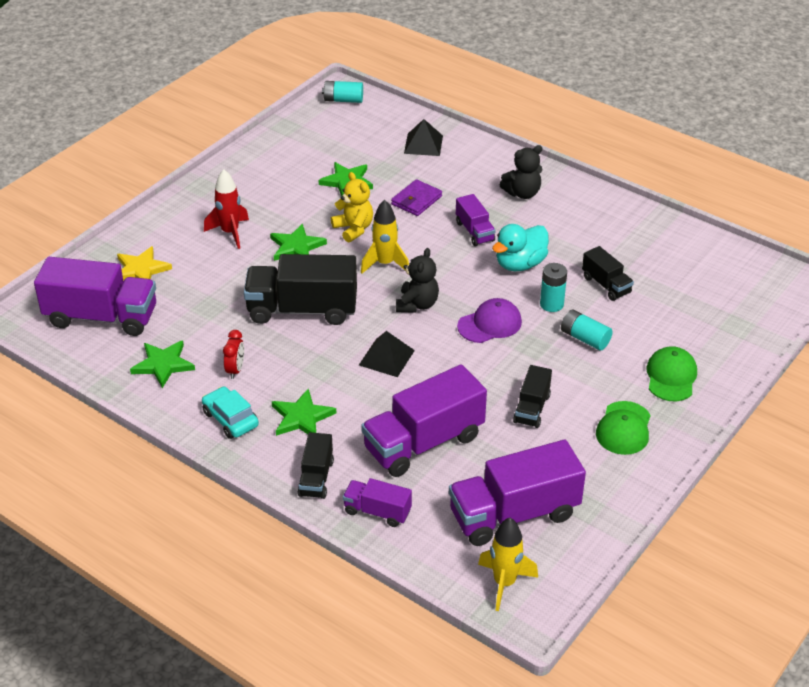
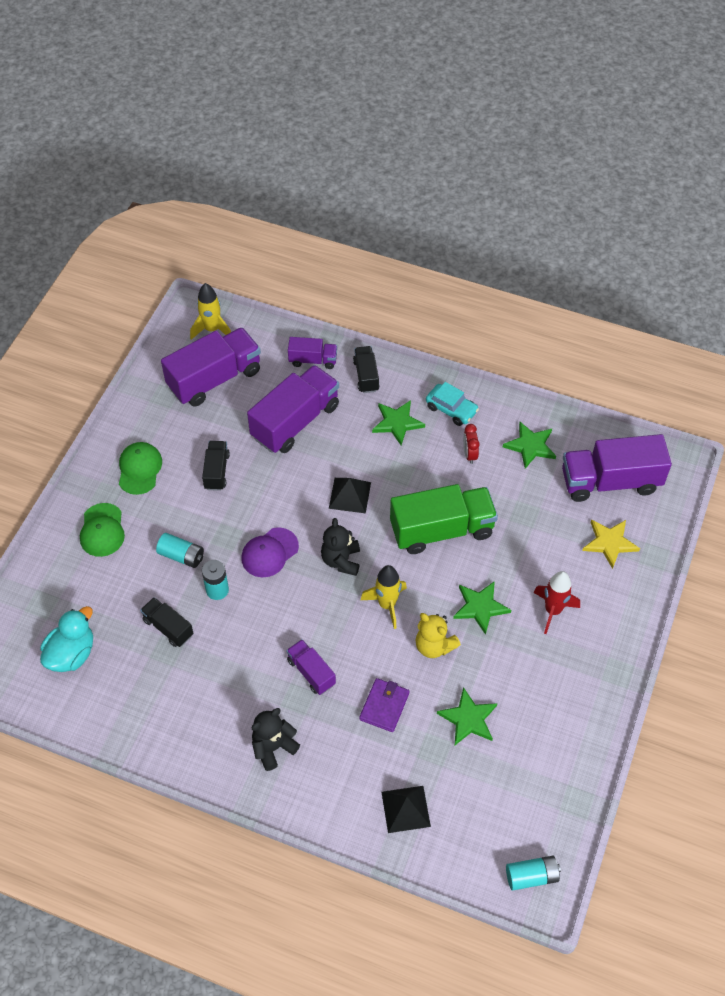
camera: 165 degrees right, 15 degrees up
(302, 310) = (442, 530): black truck -> green truck
(520, 264) = (256, 636): turquoise duck -> turquoise duck (71, 654)

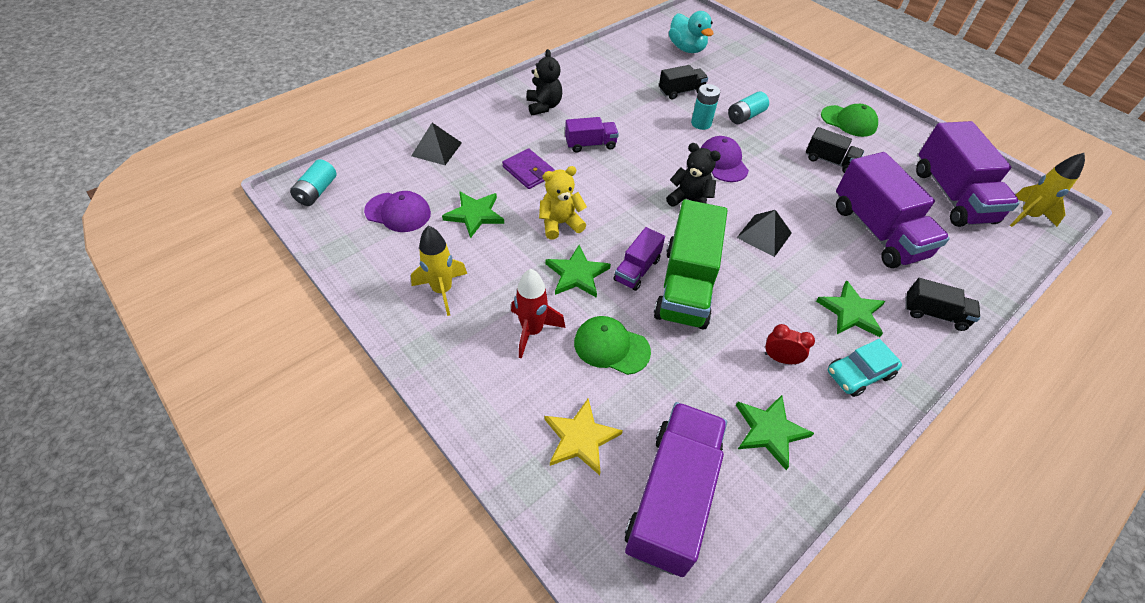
camera: 115 degrees right, 5 degrees down
(102, 530) = (791, 87): green cap -> green cap (611, 347)
(313, 360) = (968, 277): purple truck -> purple truck (637, 270)
(387, 605) = (623, 211): yellow rocket -> yellow rocket (442, 290)
(508, 784) = (398, 212): none -> purple cap

